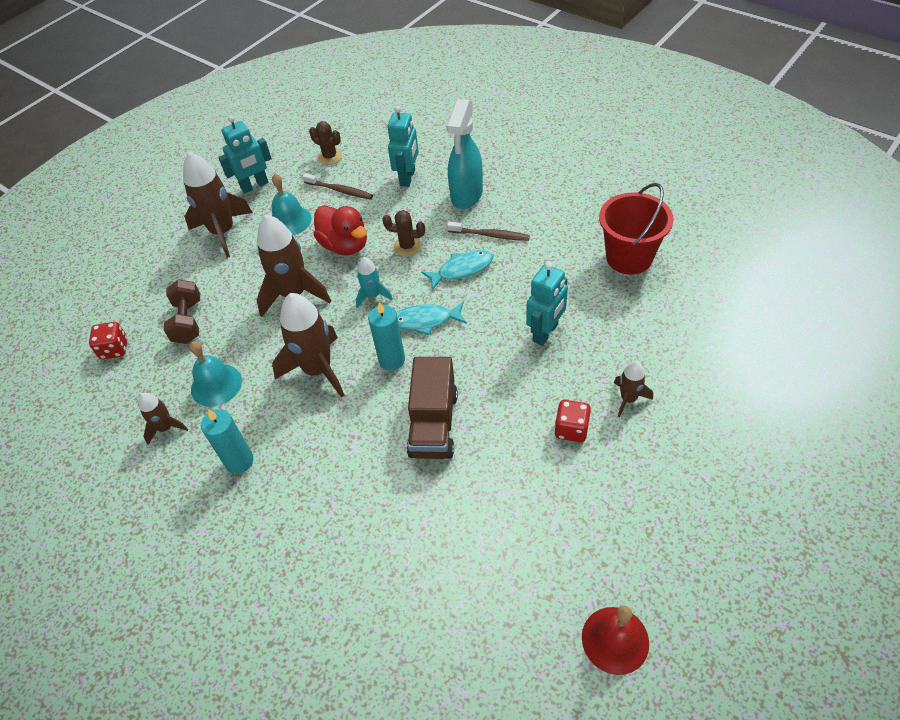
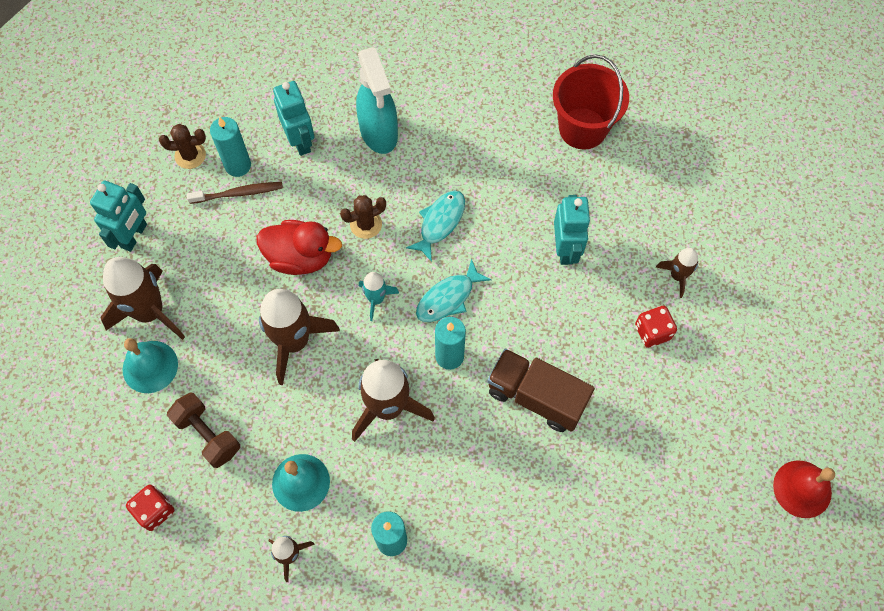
camera: 40 degrees left, 15 degrees up
(290, 221) = (214, 259): turquoise bell -> turquoise bell (150, 366)
(354, 174) = (238, 165): none -> turquoise candle
(433, 424) = (536, 397): brown truck -> brown truck turned 150 degrees clockwise
(490, 235) = (438, 169): brown toothbrush -> none

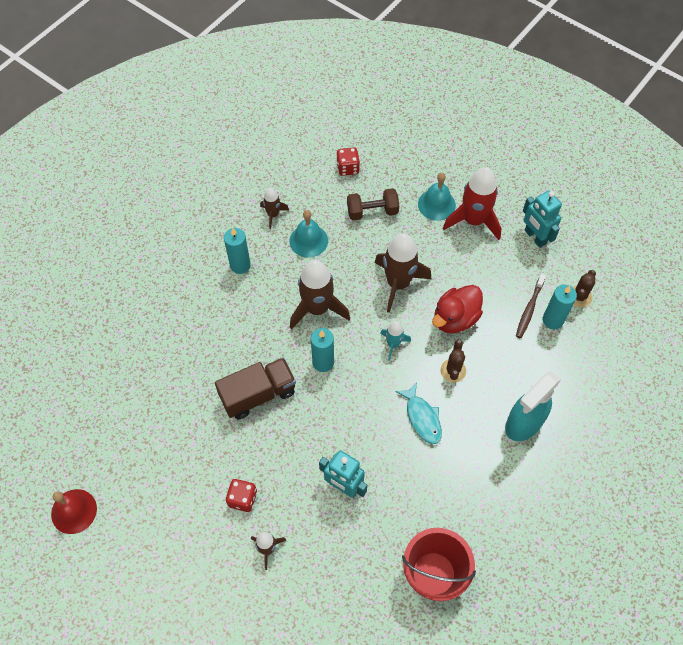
camera: 125 degrees right, 5 degrees down
(150, 312) = (473, 220): brown rocket -> red rocket
(300, 141) = (549, 369): turquoise robot -> none
(379, 133) = (523, 423): turquoise spray bottle -> turquoise spray bottle turned 60 degrees counterclockwise
(448, 298) = (363, 387): turquoise fish -> none

